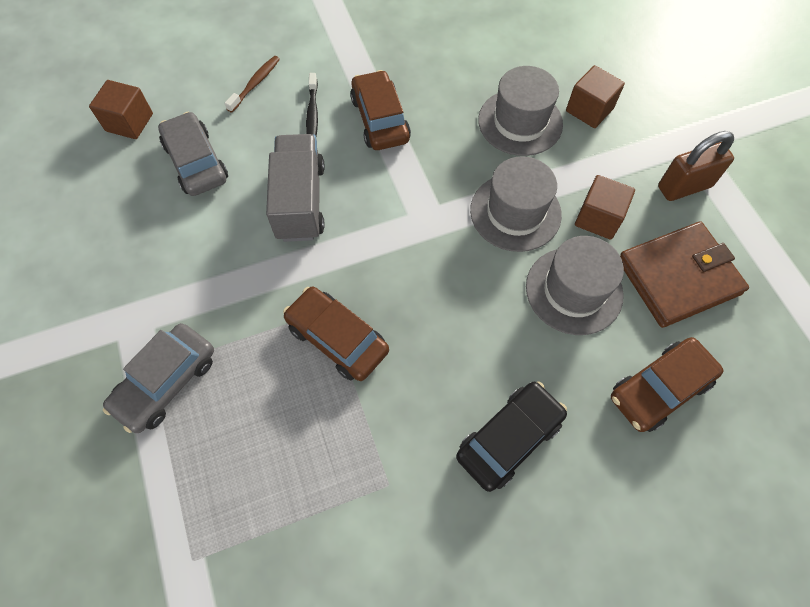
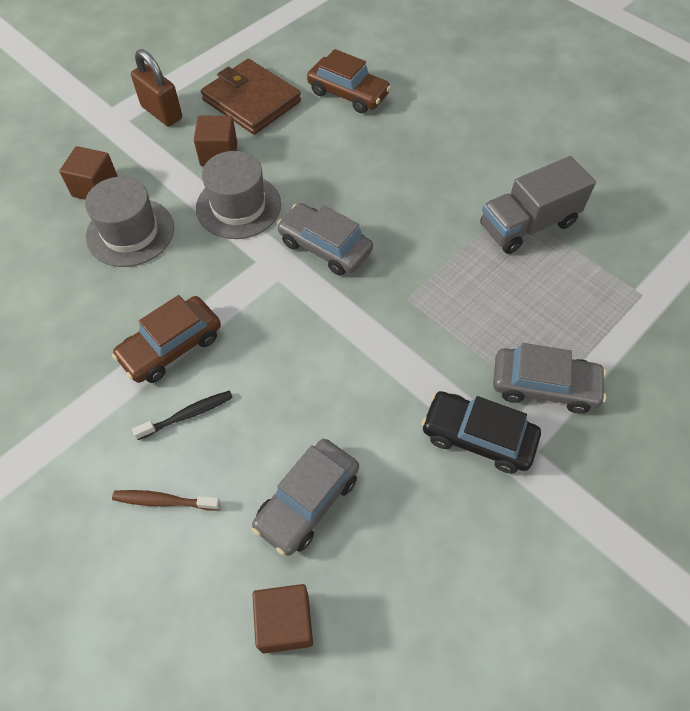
camera: 115 degrees left, 5 degrees down
(300, 201) = (308, 371): grey truck -> grey truck (528, 225)
(337, 339) = (426, 281): brown car -> none
(426, 266) = (325, 247): none -> grey car
(509, 438) = (434, 156): black car -> black car (477, 437)
(574, 290) = (295, 152): grey hat -> none

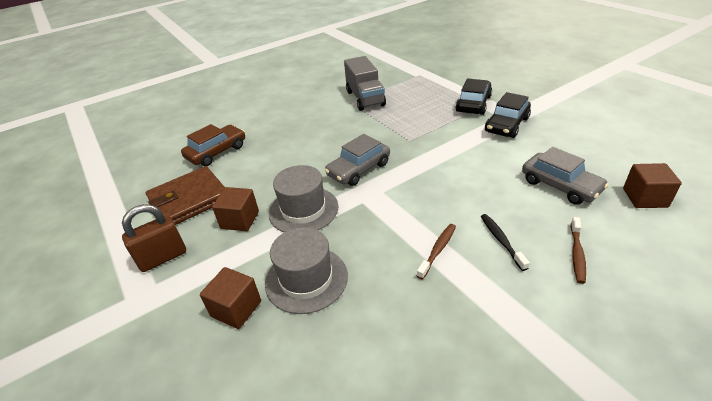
camera: 75 degrees left, 20 degrees down
(171, 347) = (438, 250): brown car -> brown toothbrush
(544, 385) = (473, 104): grey car -> black car

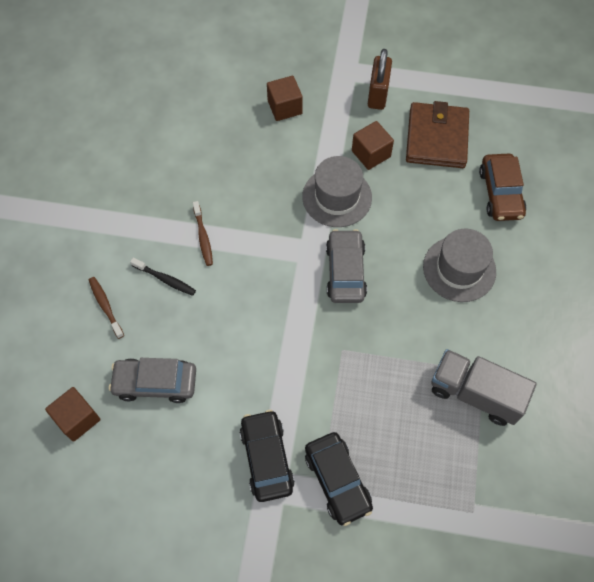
camera: 130 degrees right, 25 degrees up
(306, 279) = (266, 152): grey hat -> grey hat (459, 269)

